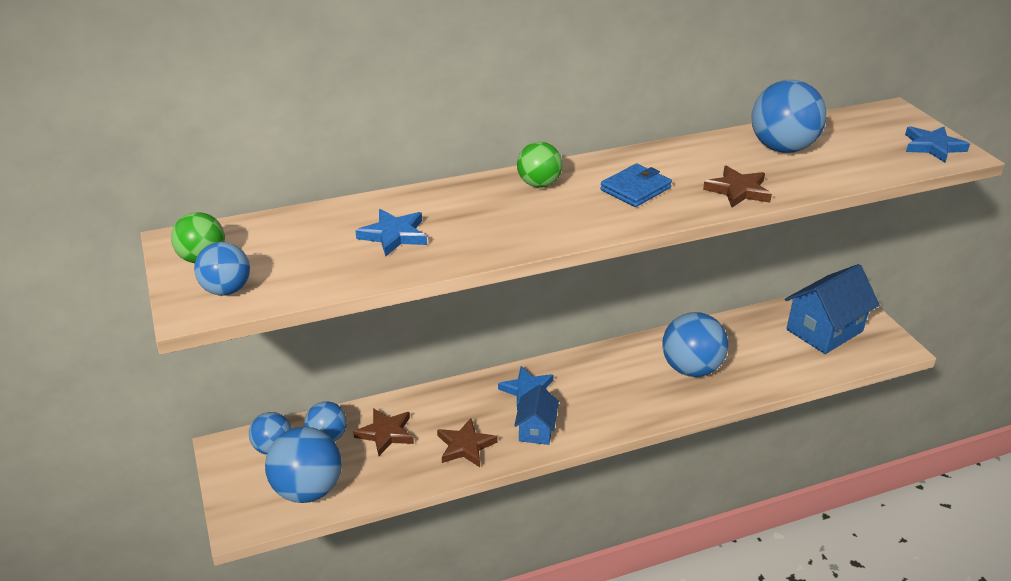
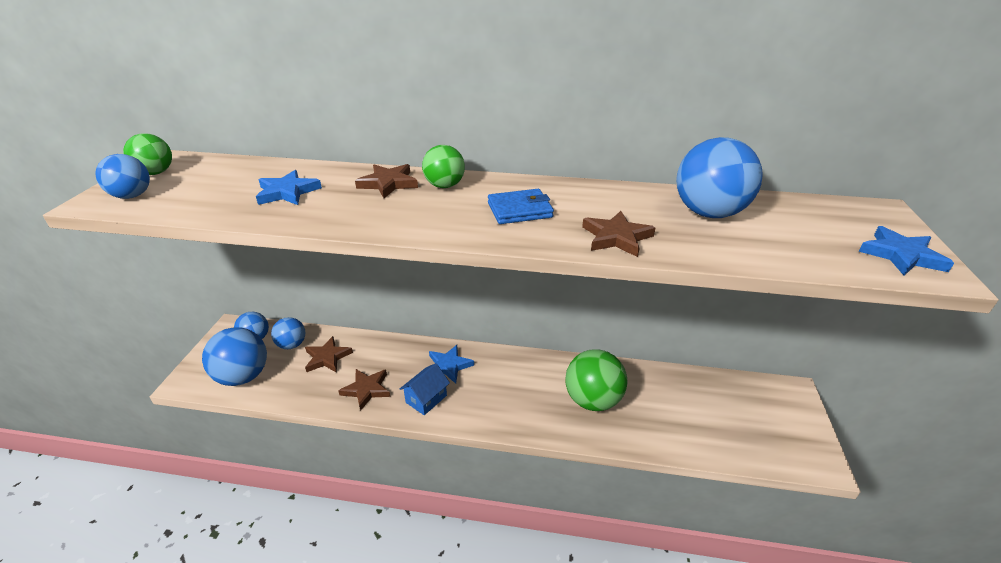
camera: 30 degrees right, 0 degrees up
(482, 197) = (388, 183): none -> brown star
(691, 368) = (592, 400): blue ball -> green ball
(824, 330) = (749, 414): blue house -> none

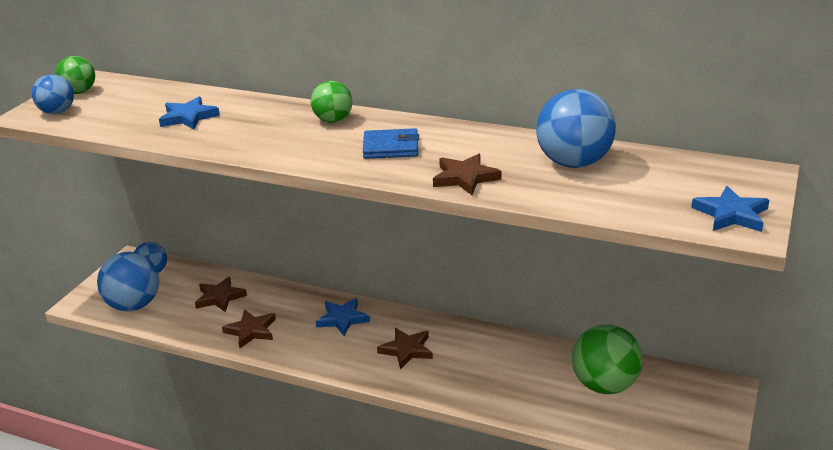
camera: 15 degrees right, 5 degrees down
(292, 345) = (187, 281): blue ball -> none
(388, 183) = (281, 115): brown star -> brown star (406, 350)
(426, 399) = (308, 346): blue house -> none
(592, 400) = (485, 368): green ball -> green ball (604, 385)

